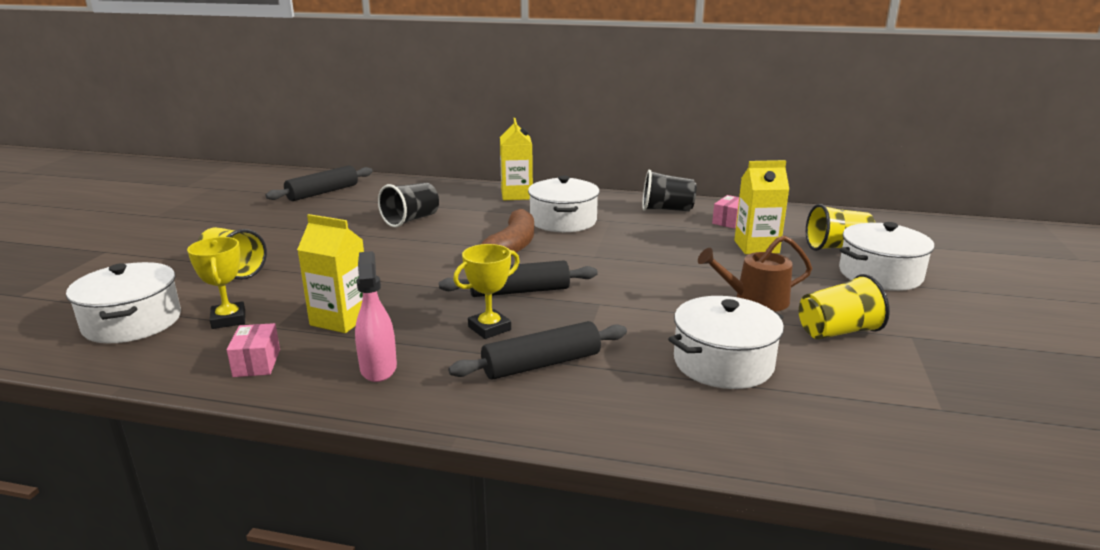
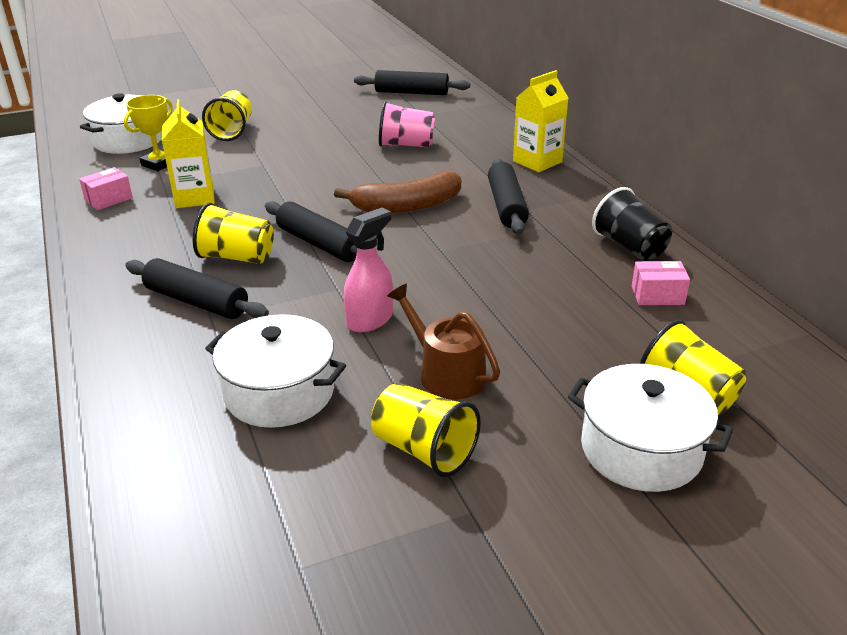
camera: 55 degrees right, 10 degrees up
(378, 368) = (135, 241): pink spray bottle -> pink spray bottle (370, 320)
(411, 220) = (406, 145): black cup -> pink cup
(489, 328) = (237, 257): yellow trophy -> yellow cup
(563, 221) = (506, 206): white pot -> black rolling pin
(756, 247) = (601, 334): yellow carton -> none

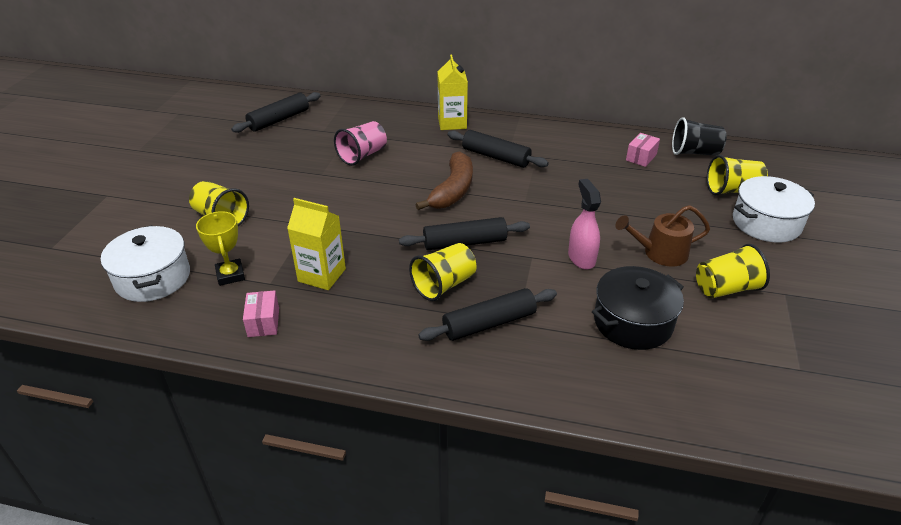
camera: 55 degrees left, 5 degrees up
(279, 392) = (633, 322): white pot -> black pot
(630, 247) = (586, 142): black cup -> black cup (694, 152)

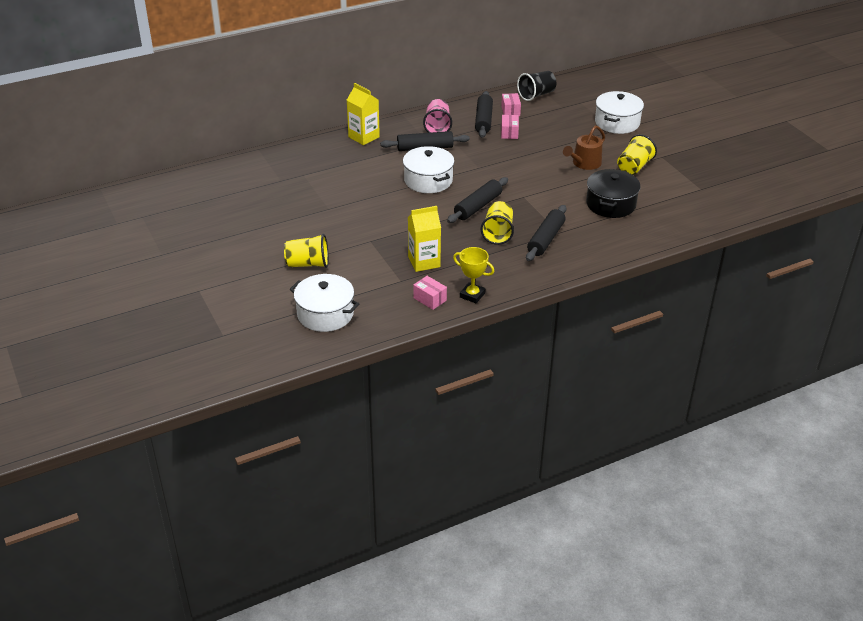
camera: 40 degrees left, 0 degrees up
(230, 275) = (370, 289): yellow trophy -> yellow trophy (472, 295)
(279, 120) = (234, 187): black rolling pin -> black rolling pin (483, 120)
(362, 155) = (337, 184): pink cup -> pink cup (437, 127)
(452, 190) = (428, 180): brown banana -> white pot
(581, 258) = (549, 185): pink spray bottle -> none
(609, 179) = (509, 133): none -> pink box
(732, 190) = (581, 111): yellow cup -> none

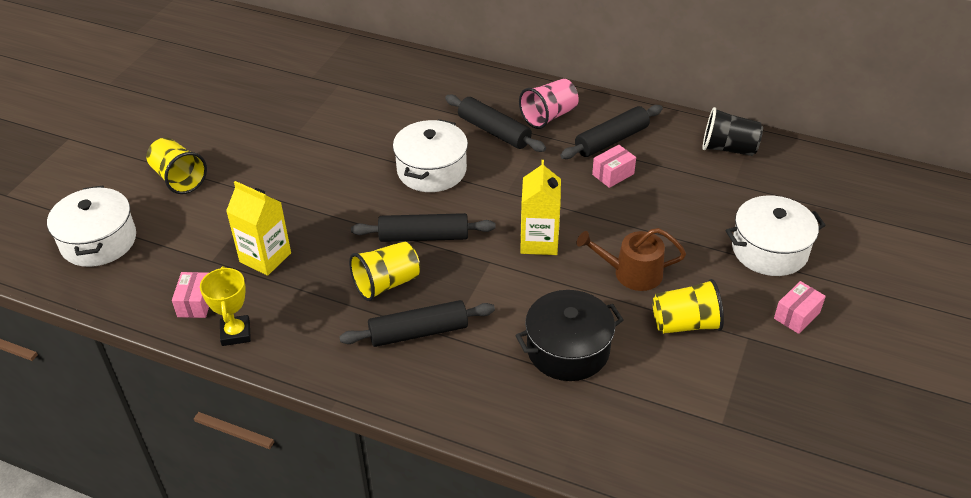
camera: 50 degrees right, 5 degrees up
(364, 137) = (459, 80): yellow carton -> yellow carton (539, 241)
(510, 111) = (662, 149): pink box -> pink box (796, 315)

